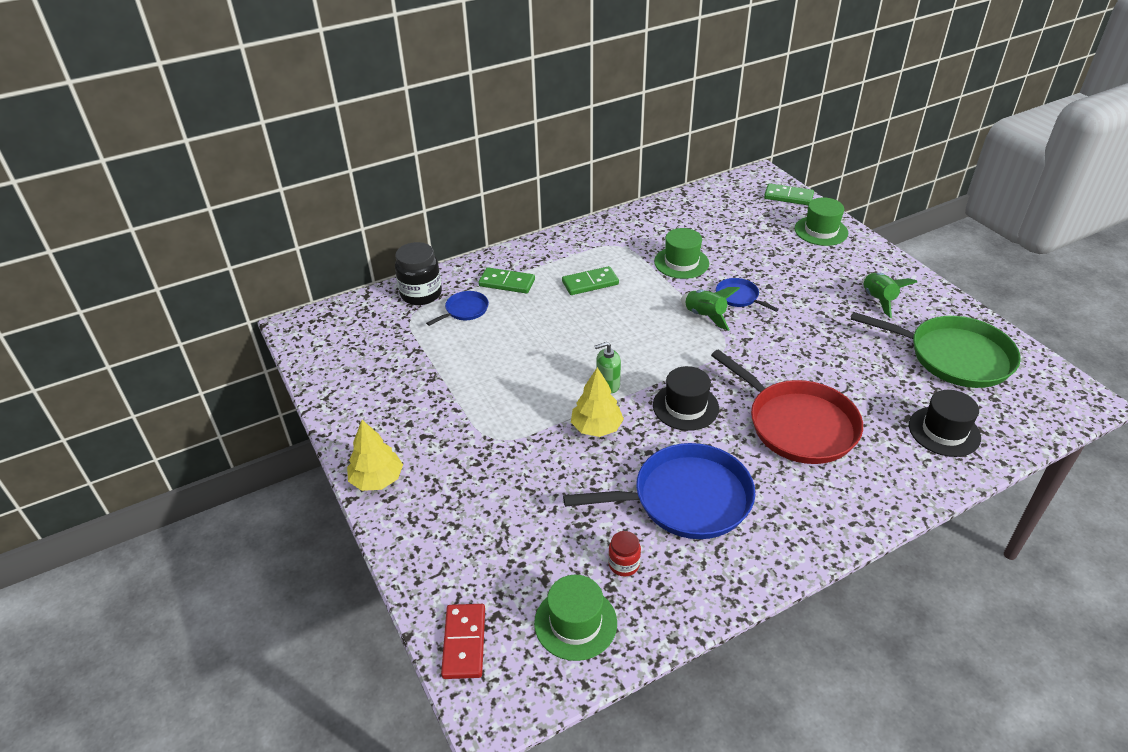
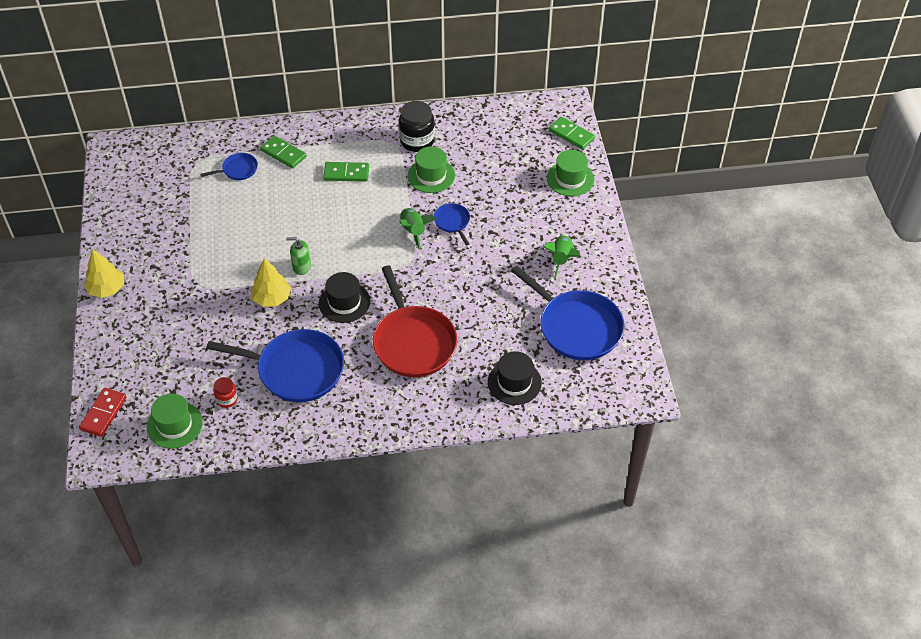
camera: 20 degrees right, 10 degrees up
(421, 294) = (214, 144): black jar -> black jar (417, 141)
(954, 356) = (576, 327): green pan -> blue pan

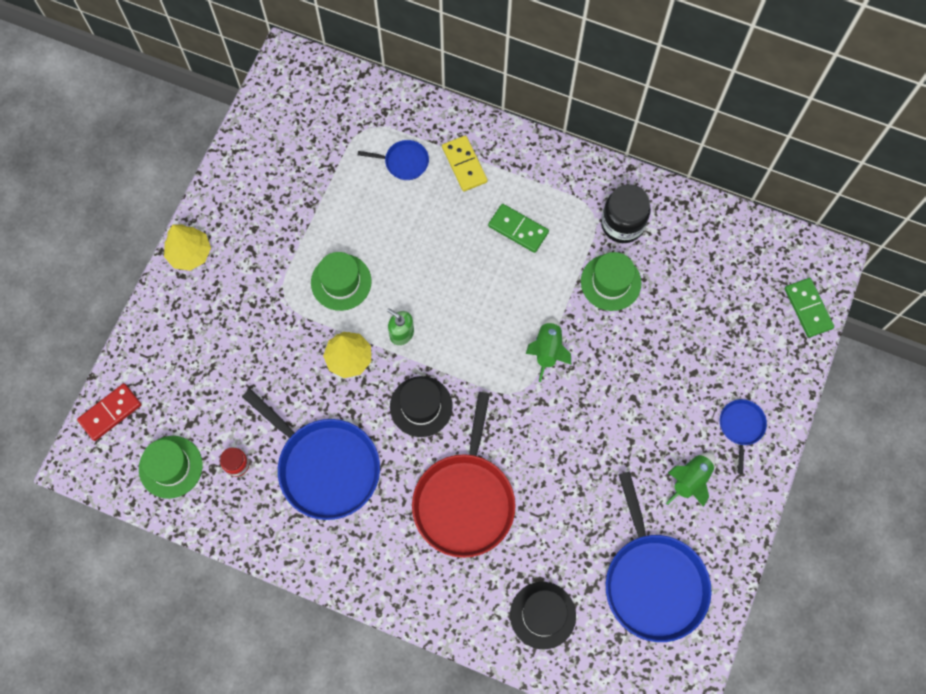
camera: 30 degrees right, 20 degrees up
(283, 153) = (464, 164): green domino -> yellow domino
(452, 222) = (598, 361): blue pan -> blue pan (741, 427)
(570, 179) = (768, 372): green hat -> green hat (341, 282)

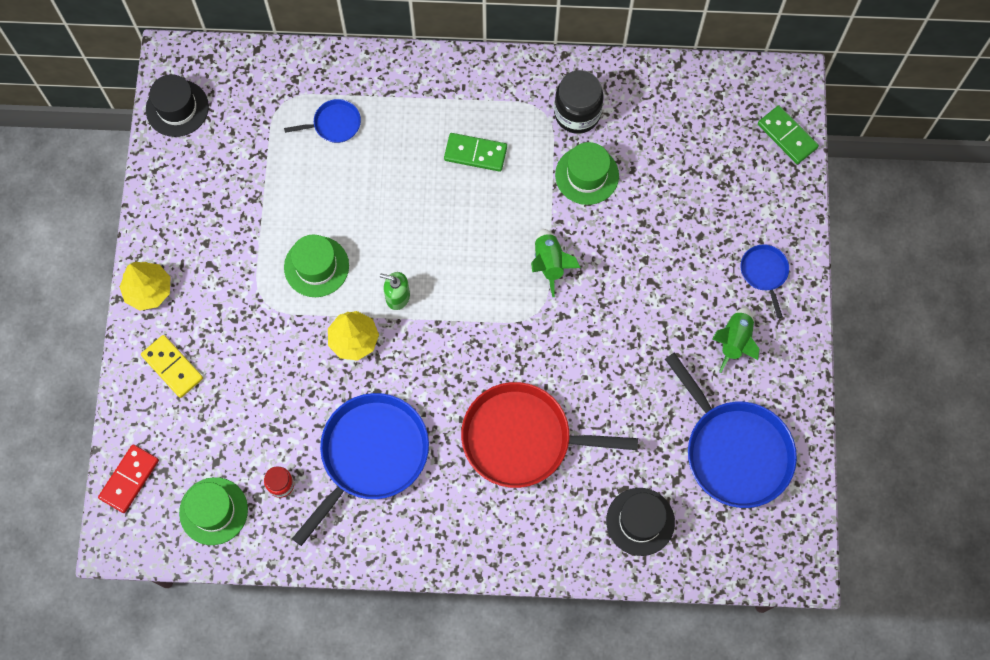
camera: 20 degrees left, 0 degrees up
(325, 466) = (371, 455): blue pan -> blue pan turned 75 degrees counterclockwise
(421, 406) = (444, 362): black hat -> black hat (177, 108)
(464, 164) = (397, 106): yellow domino -> yellow domino (172, 367)
(465, 500) = (523, 438): red pan -> red pan turned 105 degrees clockwise

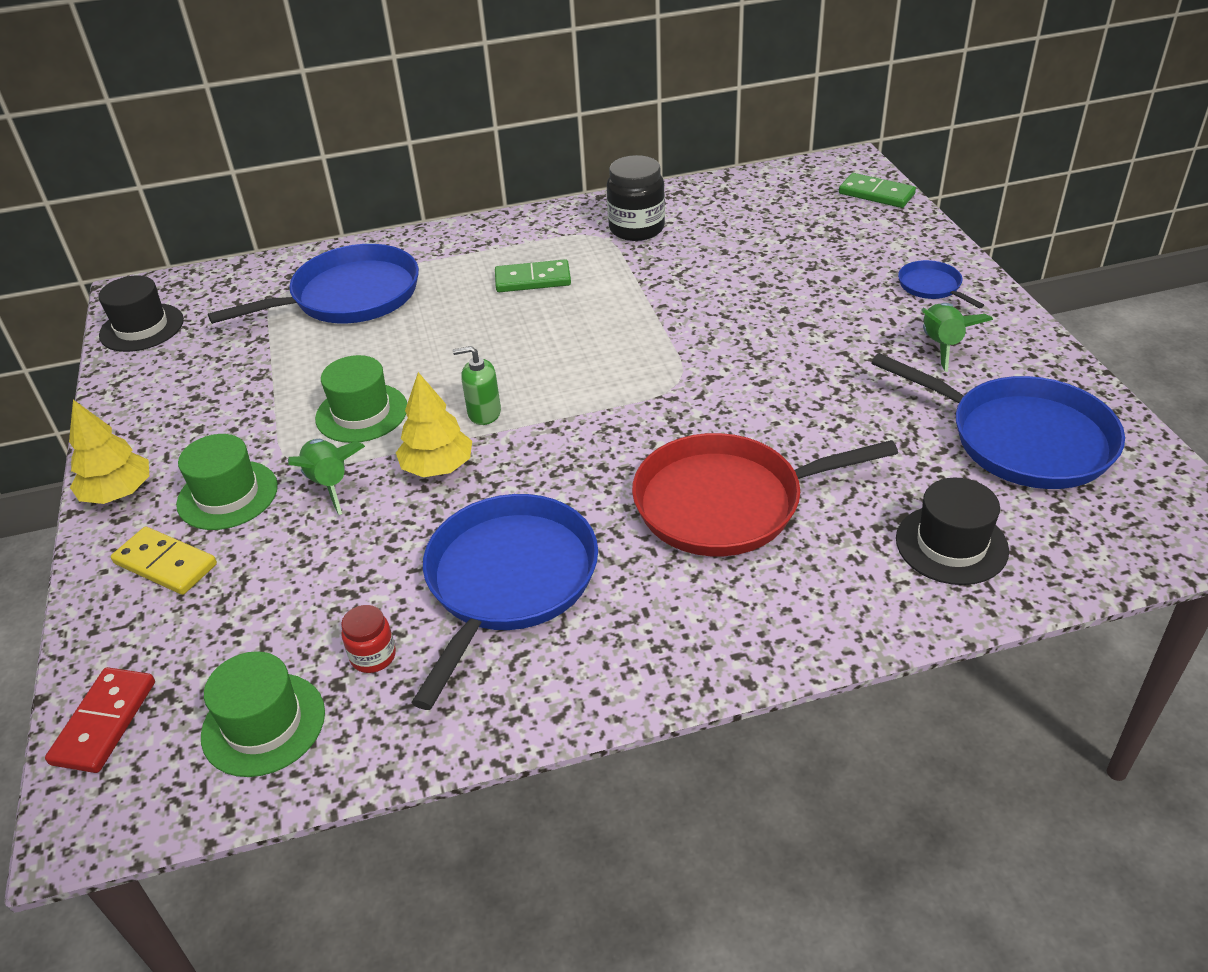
camera: 15 degrees left, 30 degrees down
(334, 124) = (349, 296): blue pan -> blue pan, size x2.13
(549, 263) = (670, 339): green rocket -> green rocket (330, 484)
(587, 175) = (674, 266): green hat -> green hat (227, 495)

